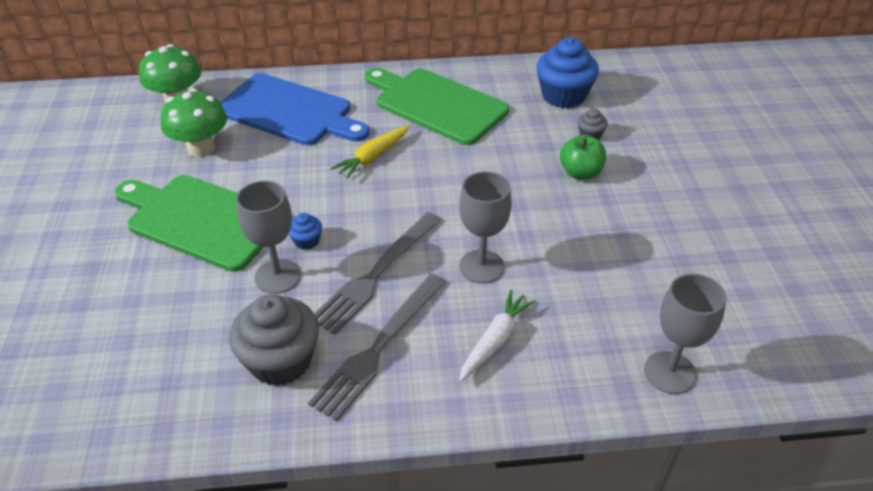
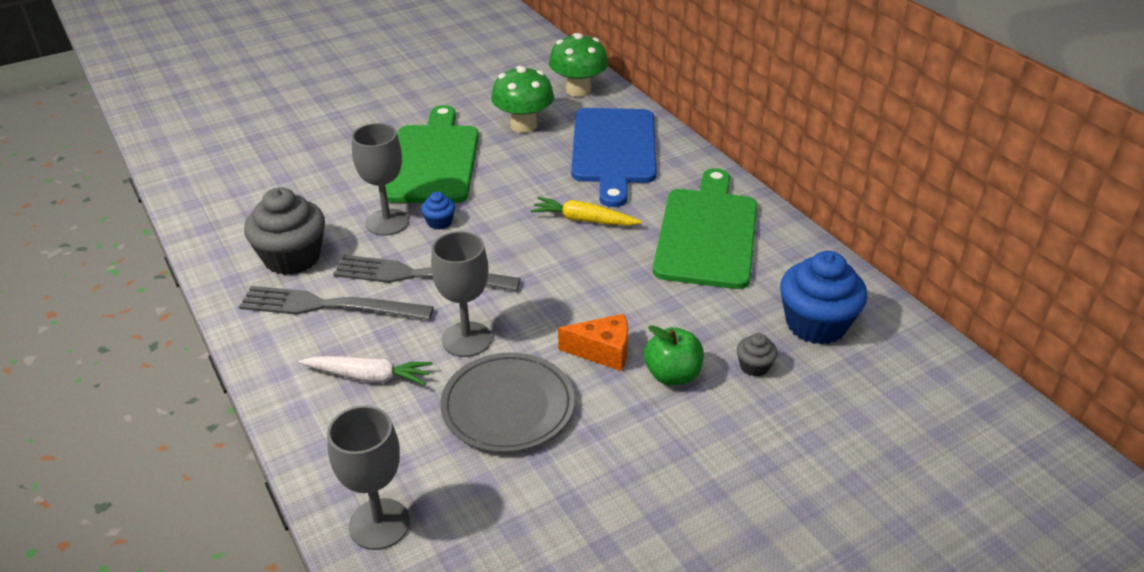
camera: 65 degrees right, 5 degrees down
(538, 197) = (602, 351): none -> orange cheese
(573, 264) = (508, 406): none -> grey plate

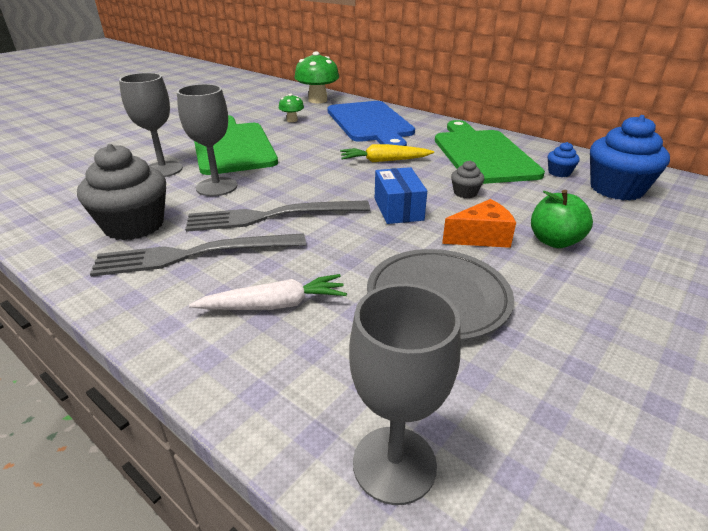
camera: 20 degrees left, 5 degrees down
(439, 222) = (265, 180): blue cupcake -> blue cupcake (559, 172)
(466, 339) = (352, 253): grey goblet -> grey goblet (163, 169)
(523, 125) = (292, 120): green mushroom -> green mushroom, size x0.52
(548, 295) = (398, 209): none -> blue box
(754, 366) = (607, 222): grey cupcake -> grey cupcake (465, 193)

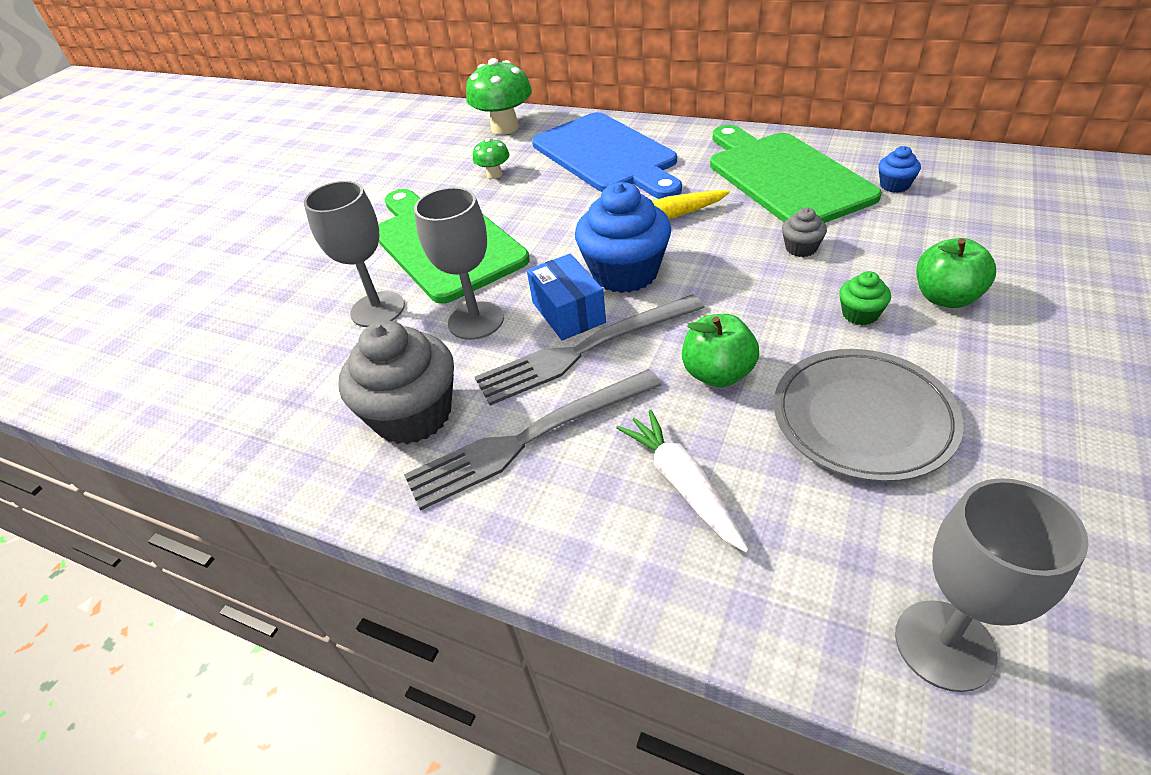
camera: 10 degrees left, 10 degrees up
(274, 305) = (682, 484): white carrot -> white carrot turned 90 degrees counterclockwise
(351, 248) = (718, 374): none -> green apple
(398, 209) = (735, 296): blue box -> blue box (568, 312)
(481, 237) = (860, 314): orange cheese -> green cupcake
(616, 189) = (974, 196): blue cupcake -> blue cupcake (625, 273)

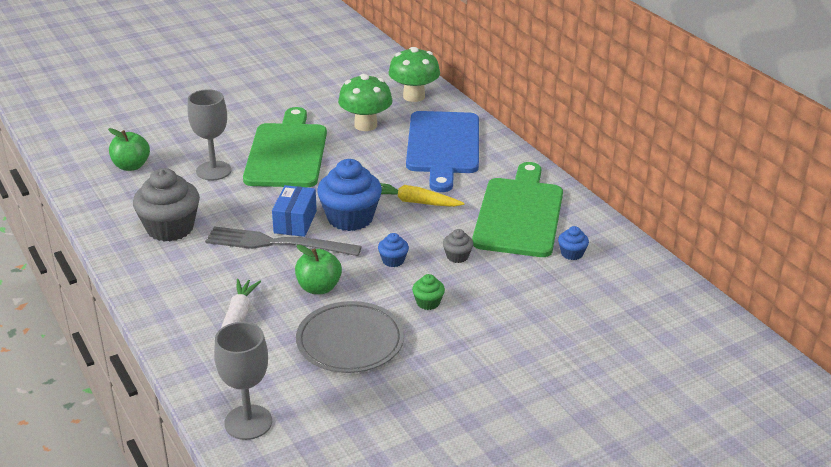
camera: 30 degrees right, 10 degrees down
(476, 320) = (249, 201): grey goblet -> none
(494, 174) = (365, 125): green mushroom -> green mushroom, size x1.94
(529, 438) = (202, 265): grey fork -> none
(746, 291) = (393, 260): none -> blue cupcake
(945, 297) = (484, 320): green apple -> green apple (131, 166)

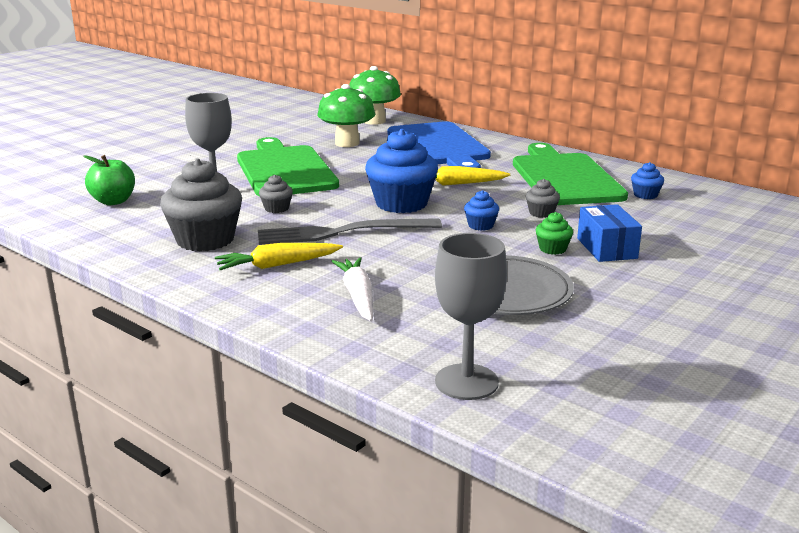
camera: 20 degrees left, 10 degrees down
(203, 270) = (277, 265): none -> yellow carrot
(247, 202) = (276, 208): none -> grey cupcake
(295, 222) = (345, 214): blue box -> blue box (606, 248)
(319, 288) = (425, 257): green apple -> none

